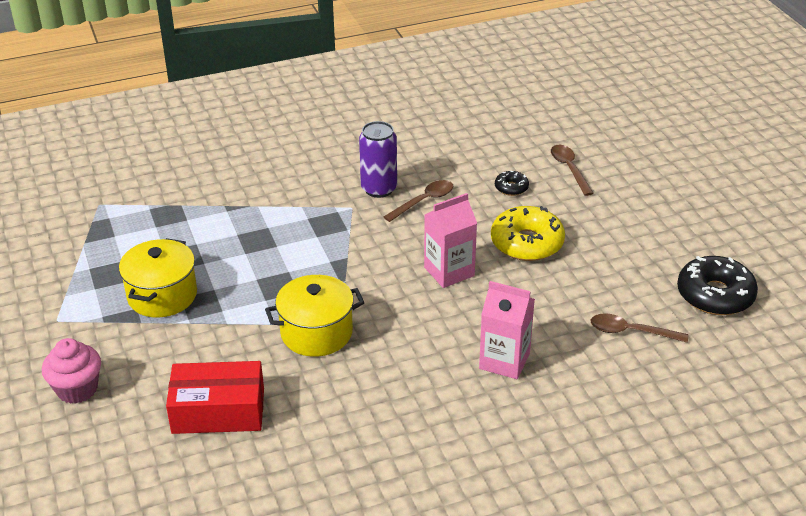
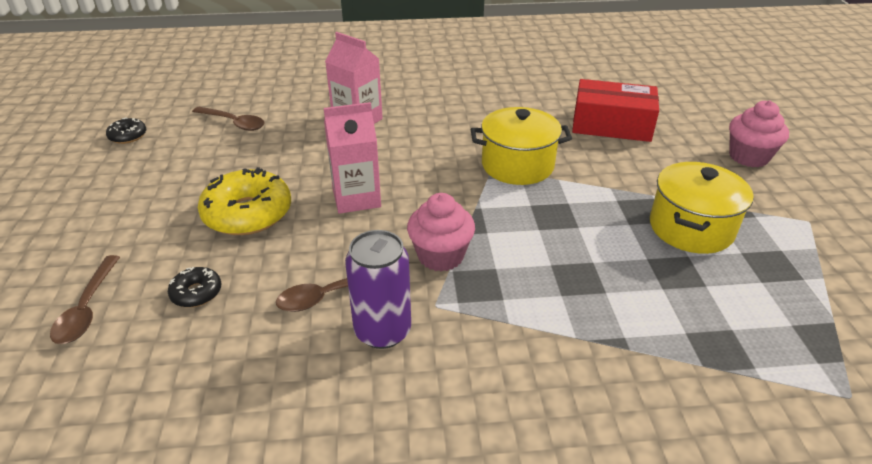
camera: 165 degrees left, 0 degrees up
(359, 238) = (440, 256): none -> pink cupcake
(715, 295) = (128, 136): black donut -> black donut, size x0.49

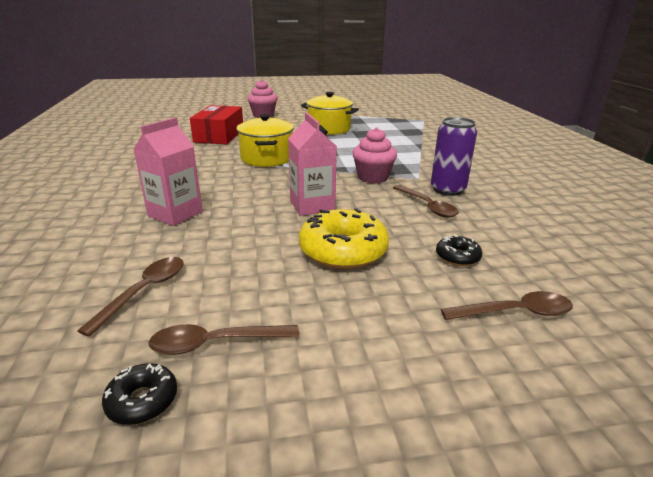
camera: 95 degrees left, 10 degrees down
(159, 154) = (216, 343): none -> brown spoon

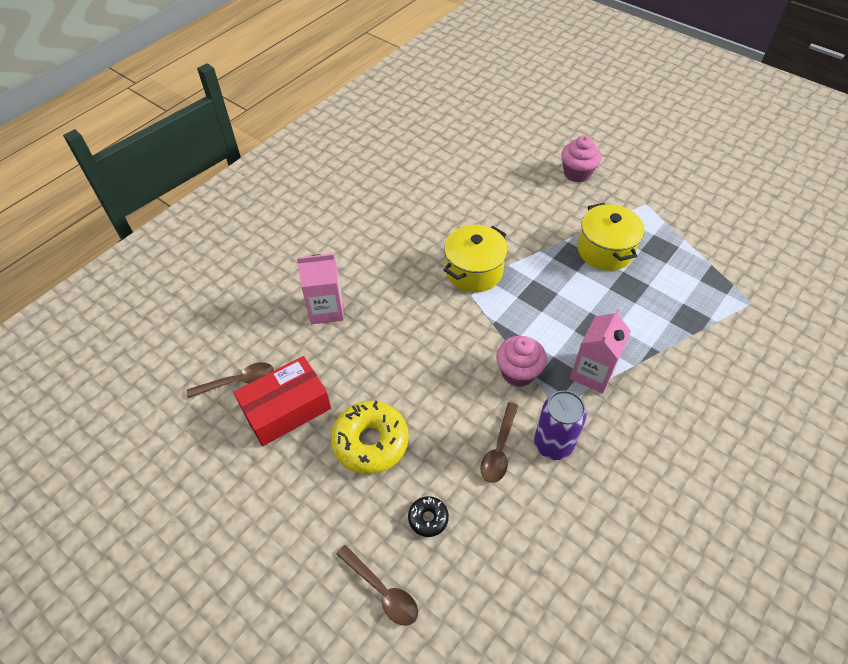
camera: 50 degrees right, 25 degrees up
(142, 400) = (171, 461): black donut -> none
(216, 343) = (226, 454): brown spoon -> none
(219, 135) = (484, 196): red box -> red box (286, 409)
(312, 205) = (418, 373): pink carton -> pink carton (592, 373)

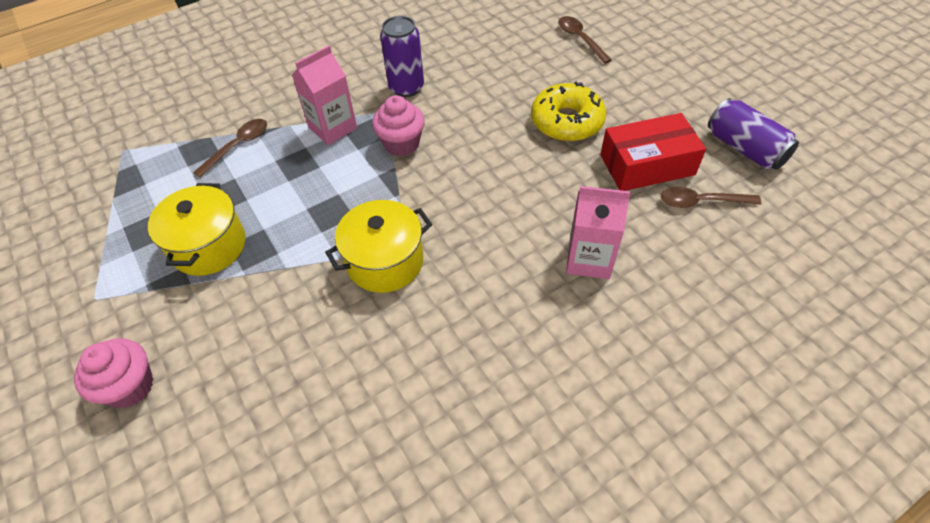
camera: 160 degrees left, 0 degrees up
(190, 454) = (745, 148): none -> purple can
(428, 518) = (533, 66): black donut -> none
(499, 449) = (454, 94): brown spoon -> brown spoon (238, 146)

